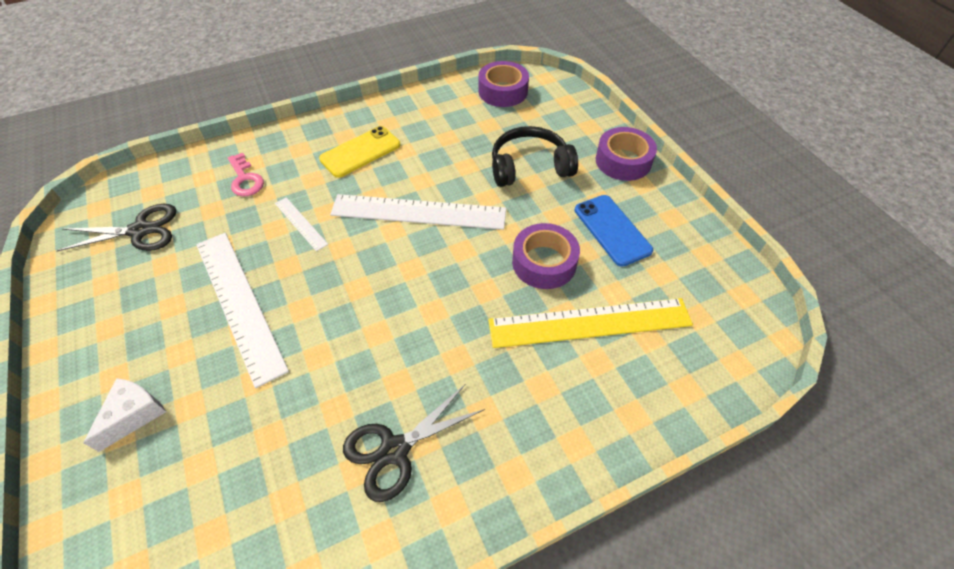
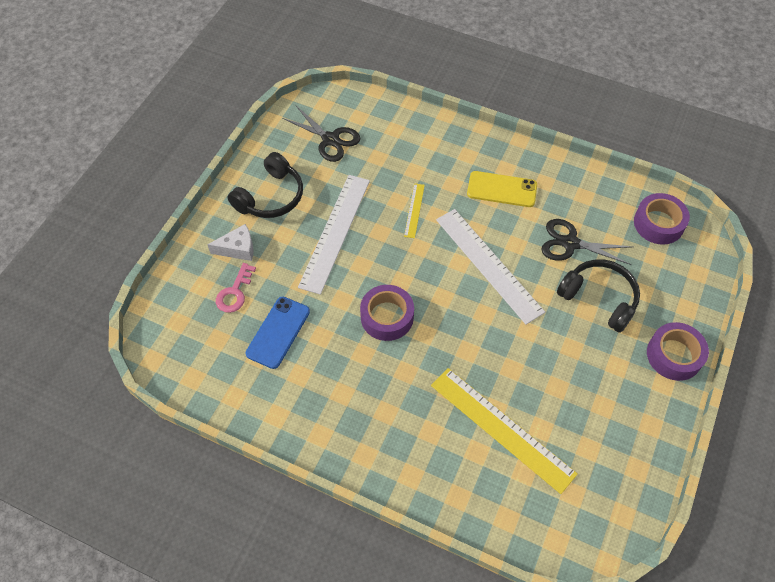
camera: 50 degrees right, 5 degrees up
(122, 331) = (271, 197): none -> black headphones
(245, 179) = (415, 151): pink key -> pink key (235, 292)
(300, 223) = (414, 210): white ruler -> yellow ruler
(394, 450) = (325, 384): black scissors -> black scissors (570, 243)
(544, 262) = (523, 368): purple tape -> purple tape (387, 317)
(612, 230) = (595, 392): blue phone -> blue phone (278, 332)

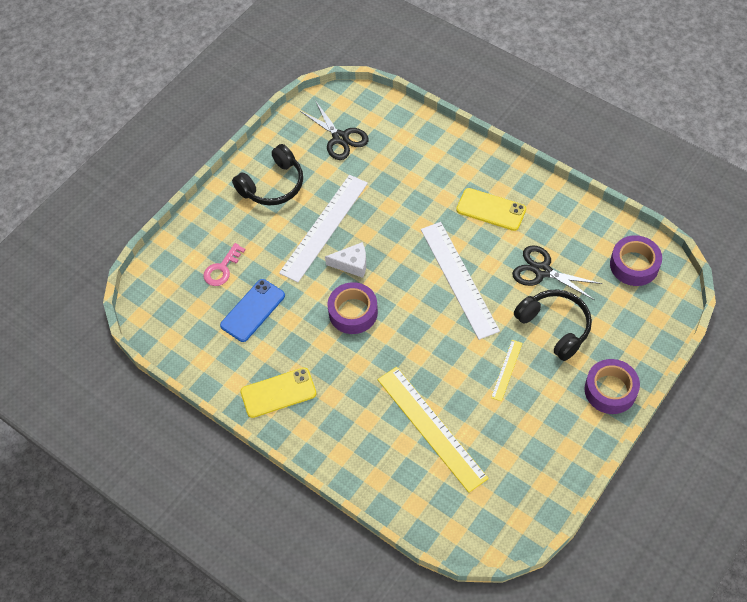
camera: 15 degrees right, 0 degrees up
(238, 248) = (233, 229): white cheese -> white cheese (352, 264)
(326, 419) = (278, 393): none -> yellow phone
(414, 210) = (402, 217): yellow ruler -> yellow ruler (506, 370)

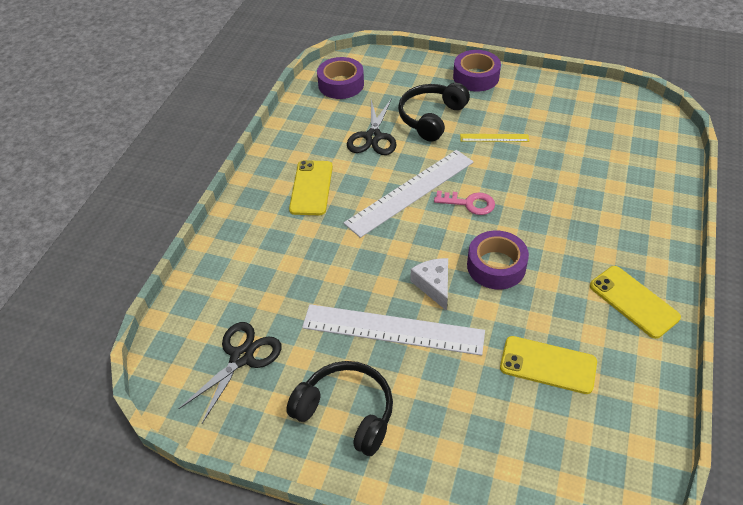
camera: 110 degrees left, 10 degrees down
(222, 269) = (507, 425): pink key -> pink key (469, 203)
(253, 310) = (548, 365): blue phone -> yellow phone
(431, 427) = (585, 172): yellow ruler -> none

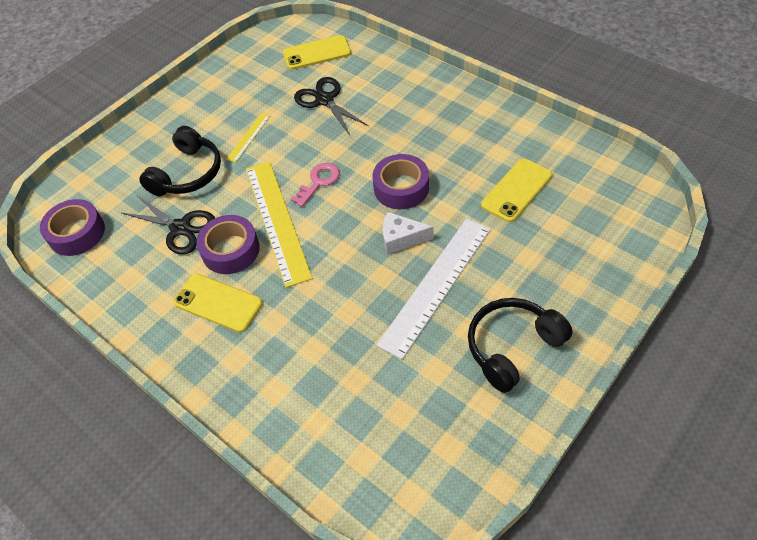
camera: 65 degrees left, 5 degrees up
(242, 357) = (415, 424): black scissors -> black scissors (325, 100)
(410, 192) = (277, 221): white ruler -> yellow ruler
(431, 118) = (188, 173): black headphones -> black headphones turned 120 degrees counterclockwise
(476, 77) = (157, 122): purple tape -> purple tape (230, 250)
(633, 301) = (478, 118): yellow phone -> yellow phone (317, 53)

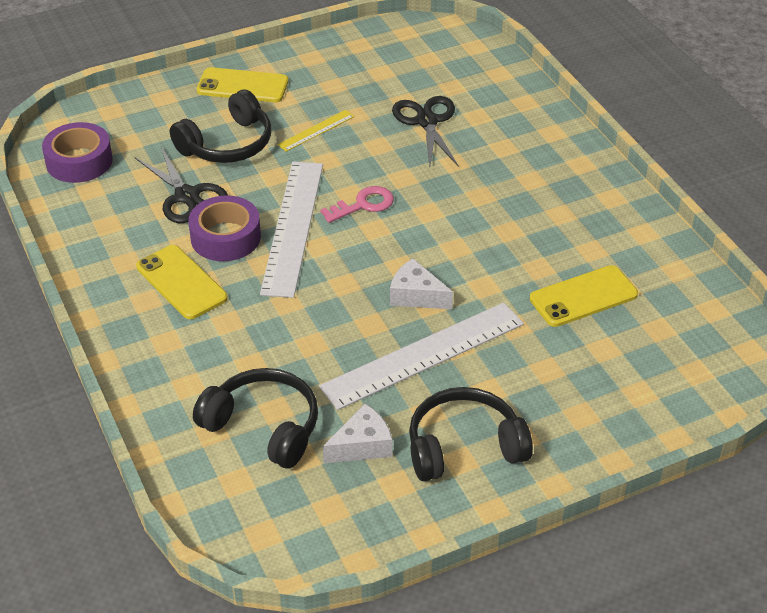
camera: 20 degrees right, 10 degrees down
(277, 221) = (292, 227): yellow ruler -> white ruler
(317, 53) = (452, 67): yellow phone -> yellow phone (242, 86)
(355, 400) = (263, 427): none -> black headphones
(401, 188) = (451, 245): purple tape -> none
(439, 381) = (362, 445): none -> white cheese

